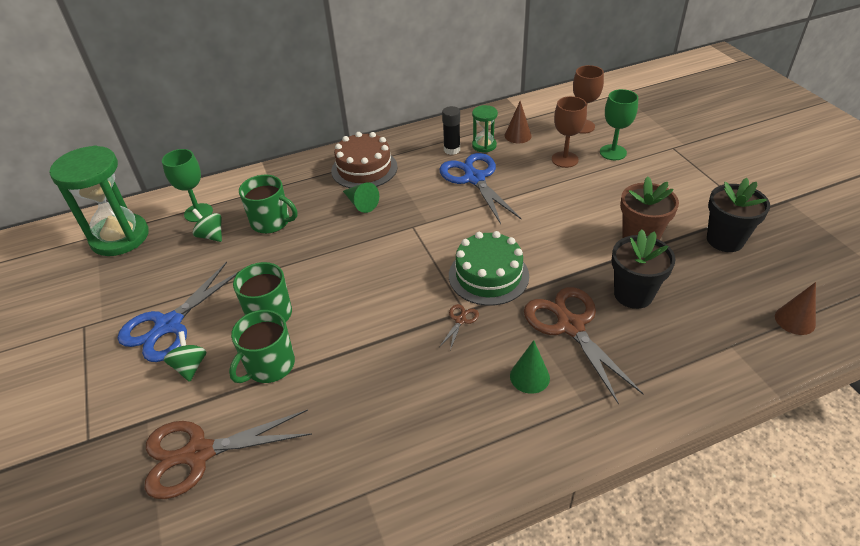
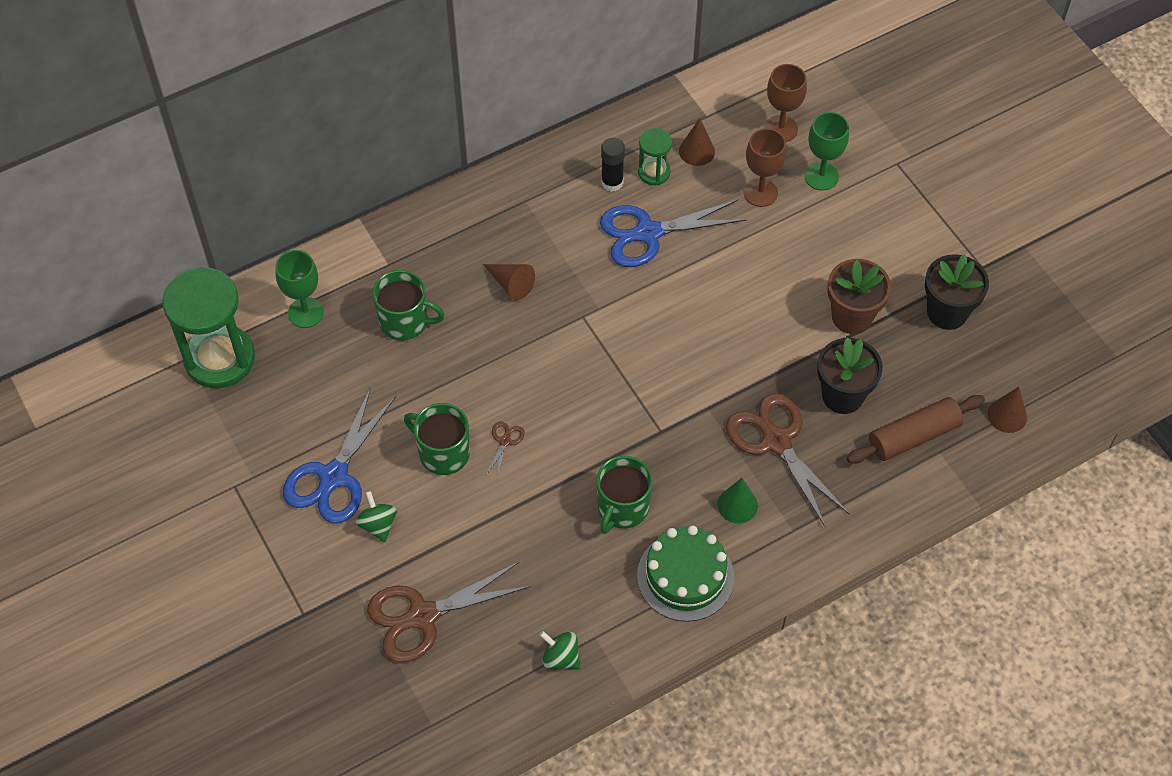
camera: 10 degrees left, 15 degrees up
(211, 236) = (336, 348): green spinning top -> green spinning top (560, 657)
(269, 365) = (464, 516): green mug -> green mug (622, 508)
(360, 203) = (511, 284): green cone -> brown cone
(364, 168) = (502, 224): brown cake -> none
(460, 320) = (658, 444): brown scissors -> brown scissors (505, 441)
(474, 179) = (648, 233): blue scissors -> blue scissors turned 75 degrees counterclockwise
(488, 275) = (682, 382): green cake -> green cake (685, 576)
(703, 331) = (913, 436): none -> brown rolling pin

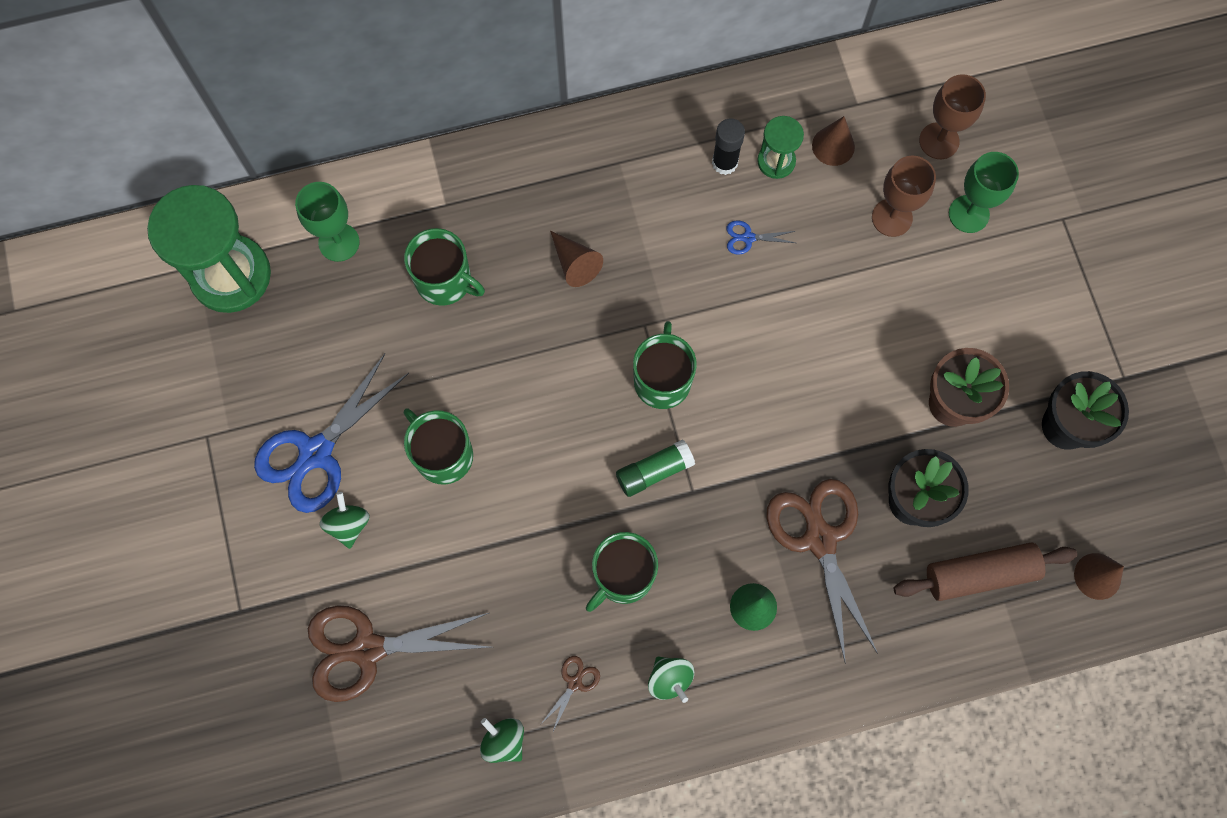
camera: 15 degrees right, 15 degrees up
(505, 441) = (515, 458): brown scissors -> brown scissors (574, 683)
(610, 354) = (662, 380): none -> green mug
(624, 423) = (654, 471): none -> green glue stick
(648, 233) = (748, 238): blue scissors -> blue scissors, size x0.42
(685, 576) = (669, 679): green cake -> green spinning top

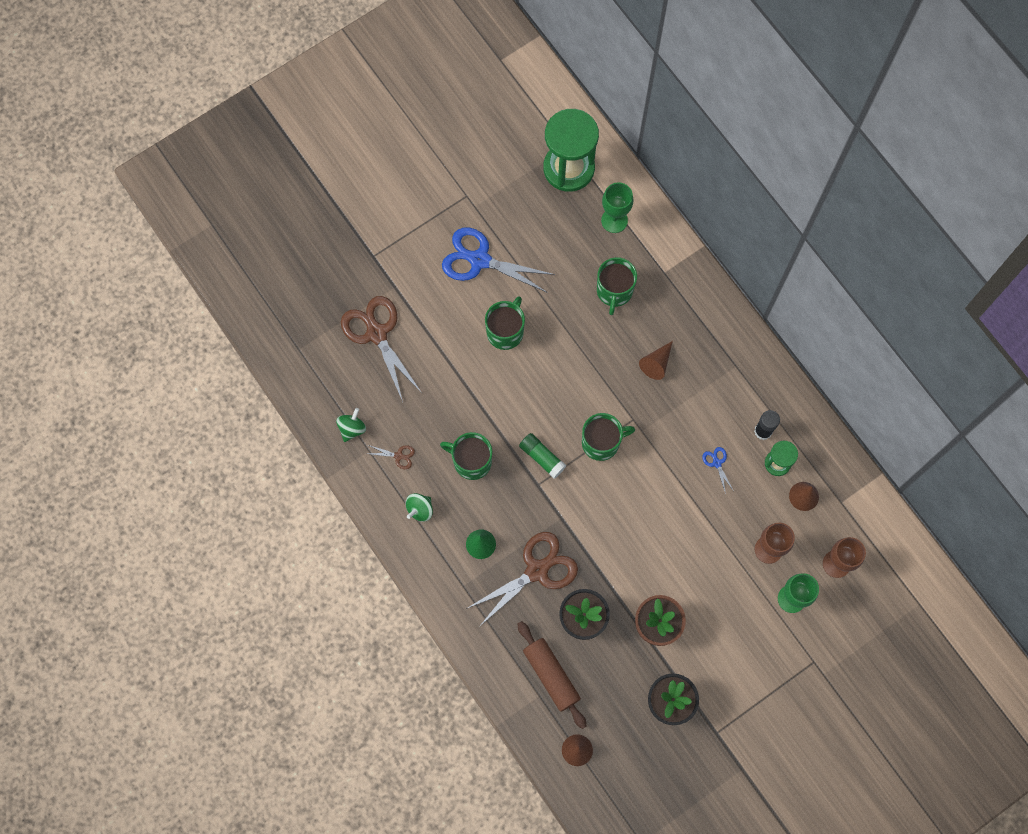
camera: 70 degrees right, 0 degrees up
(348, 524) = (444, 295): green spinning top -> none

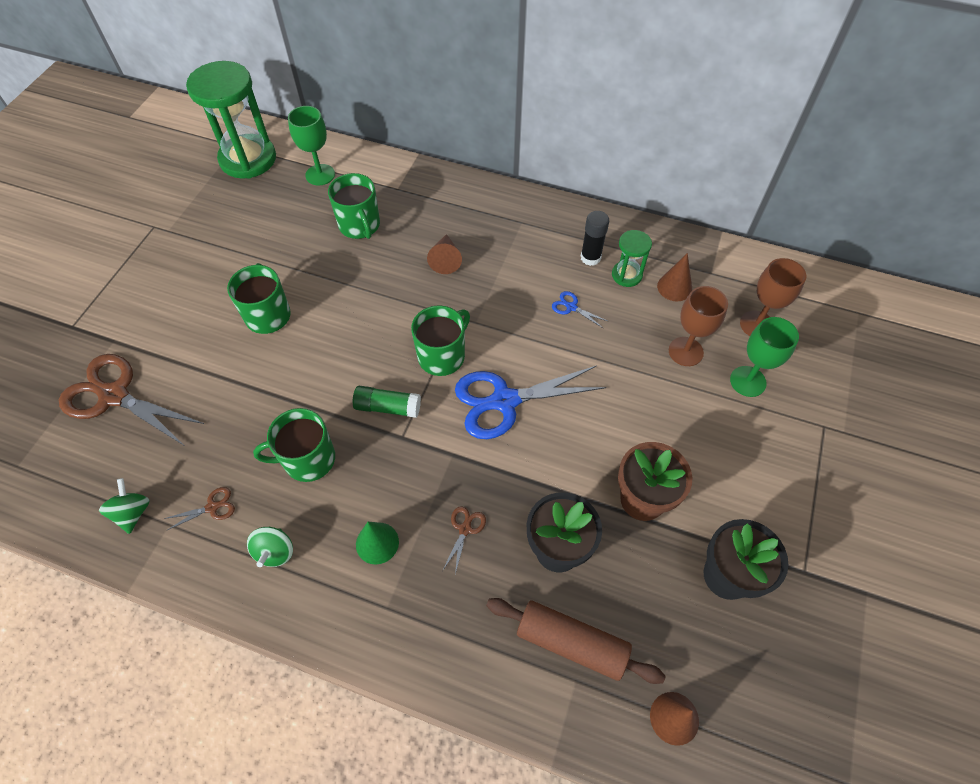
camera: 35 degrees left, 15 degrees down
(480, 260) = (200, 270): blue scissors -> blue scissors (505, 401)
(536, 570) = (465, 529): brown scissors -> brown scissors, size x0.42

